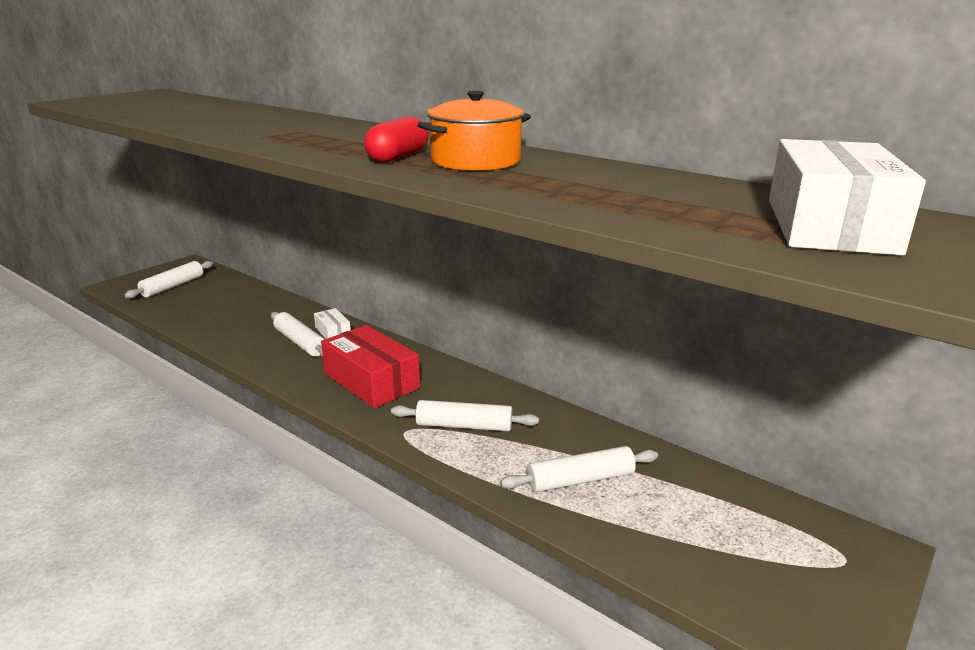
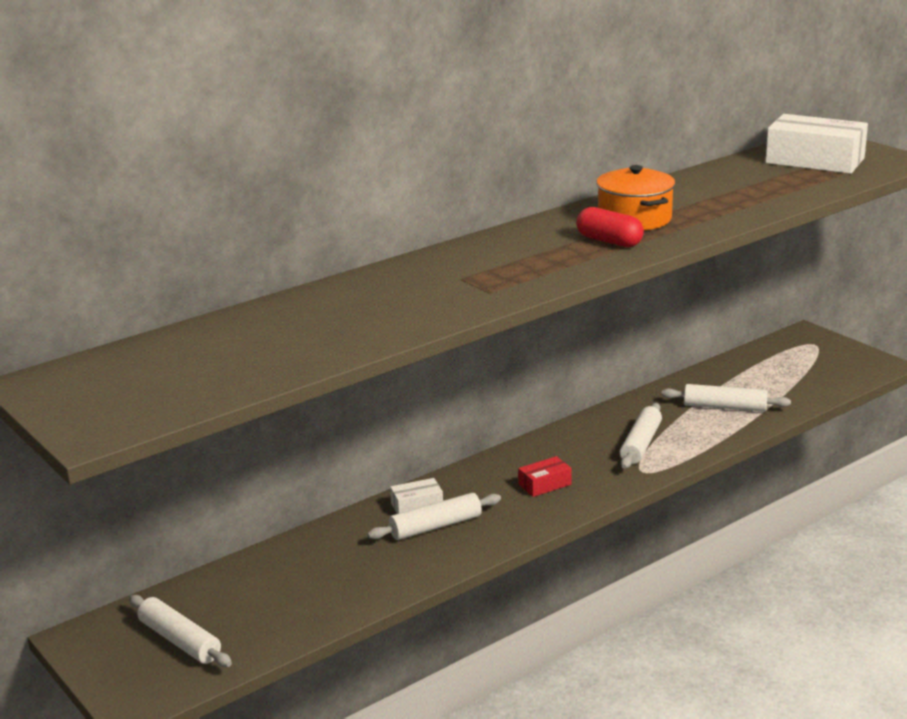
camera: 75 degrees left, 0 degrees up
(371, 381) = (544, 484): red box -> red box, size x0.49
(580, 479) = (725, 407): white rolling pin -> white rolling pin turned 75 degrees counterclockwise

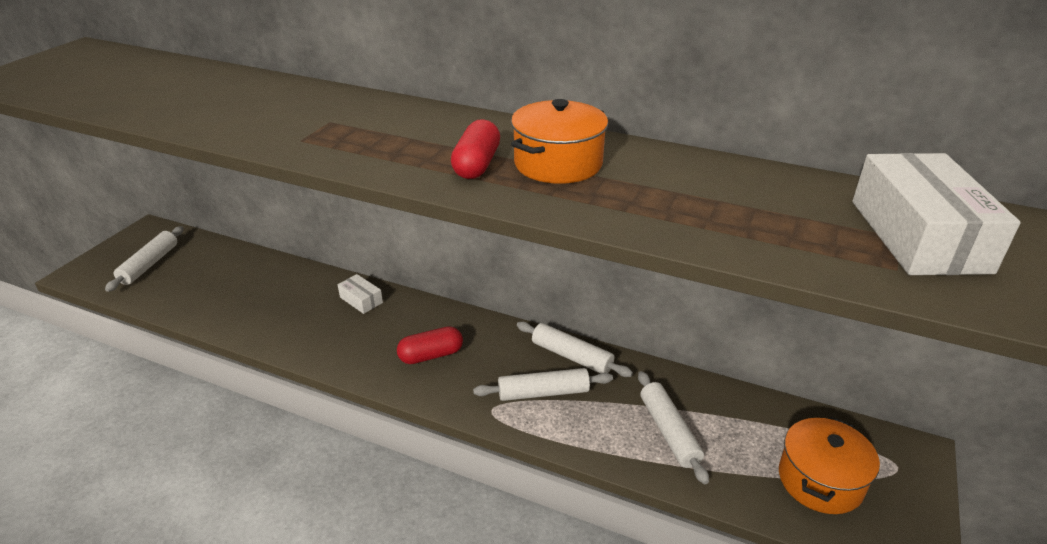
camera: 60 degrees right, 10 degrees up
(435, 526) = (333, 319): white rolling pin -> white rolling pin (571, 356)
(544, 484) = (431, 355): red box -> red capsule
(808, 371) = (820, 480): none -> orange pot

